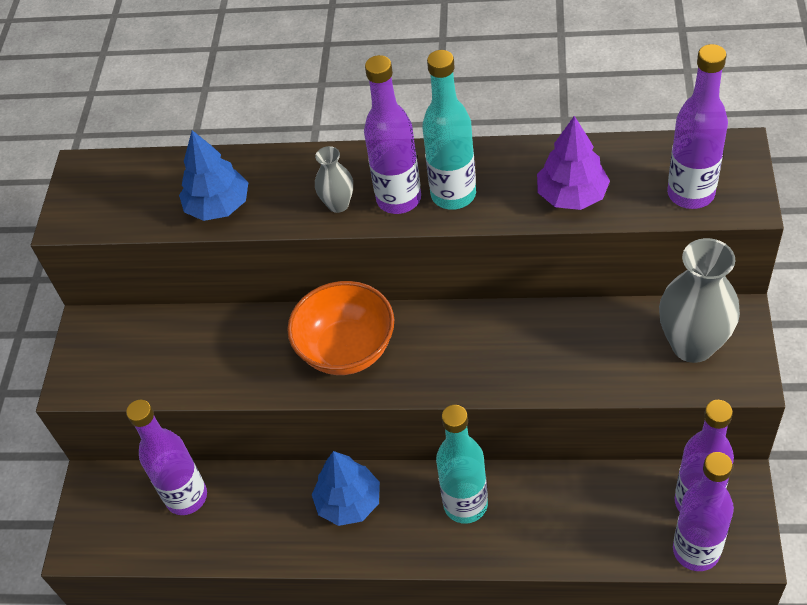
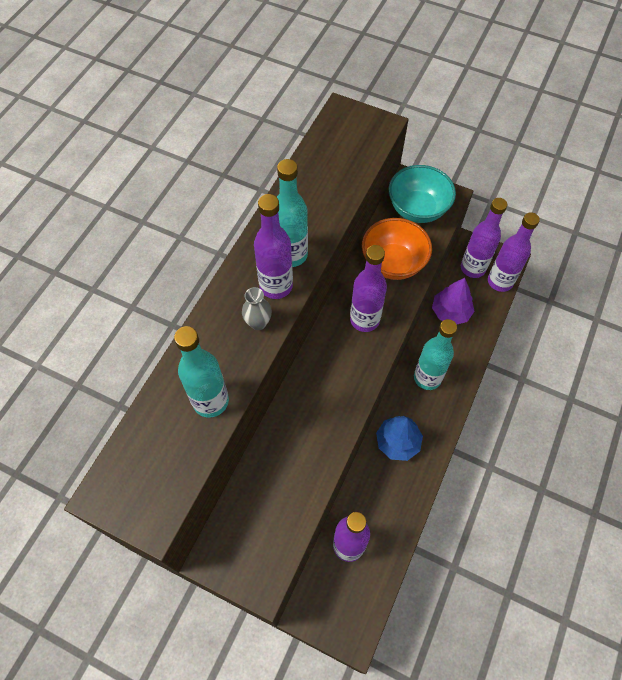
camera: 75 degrees left, 10 degrees up
(218, 206) = (210, 401): blue tree -> turquoise bottle
(347, 350) = (330, 383): orange bowl -> orange bowl (393, 263)
(572, 196) = (330, 196): purple tree -> purple tree (450, 312)
(690, 194) = (362, 143): purple bottle -> purple bottle (364, 320)
(692, 345) = (417, 209): grey vase -> turquoise bowl

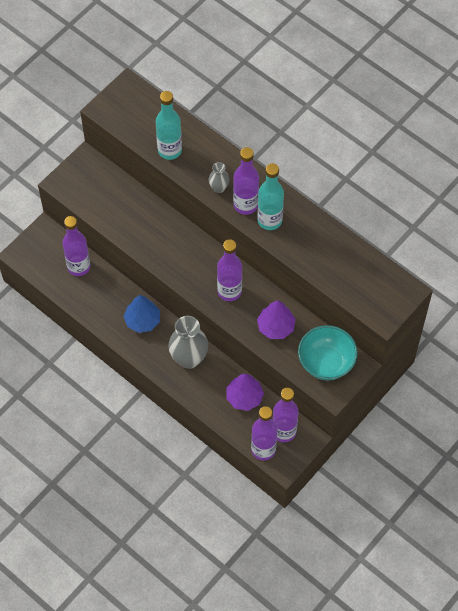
camera: 105 degrees right, 0 degrees up
(393, 263) = (276, 327): orange bowl -> purple tree
(427, 378) = (189, 358): turquoise bottle -> grey vase

